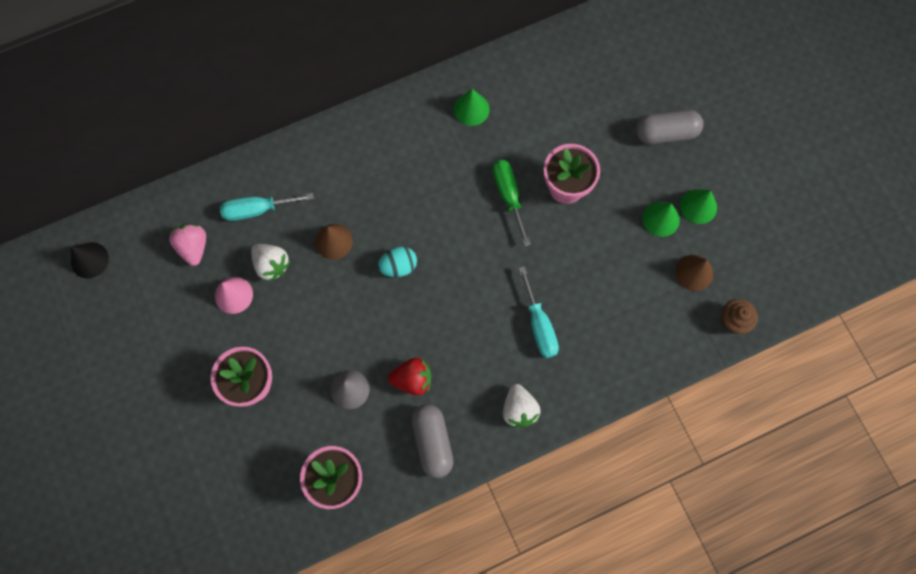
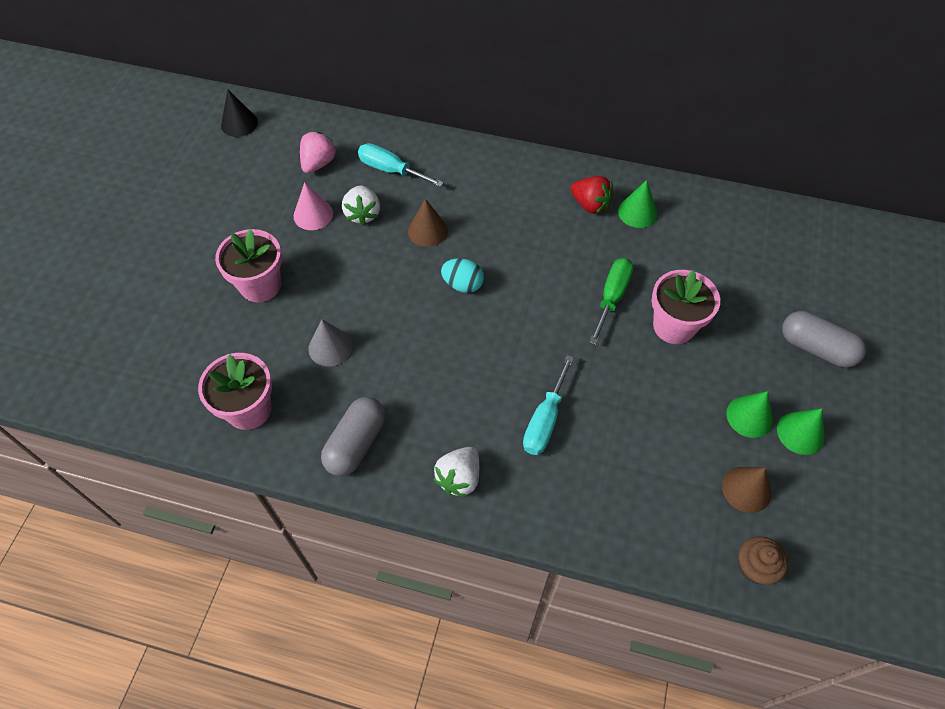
camera: 40 degrees right, 15 degrees down
(412, 379) = (389, 379): red strawberry -> red strawberry (590, 205)

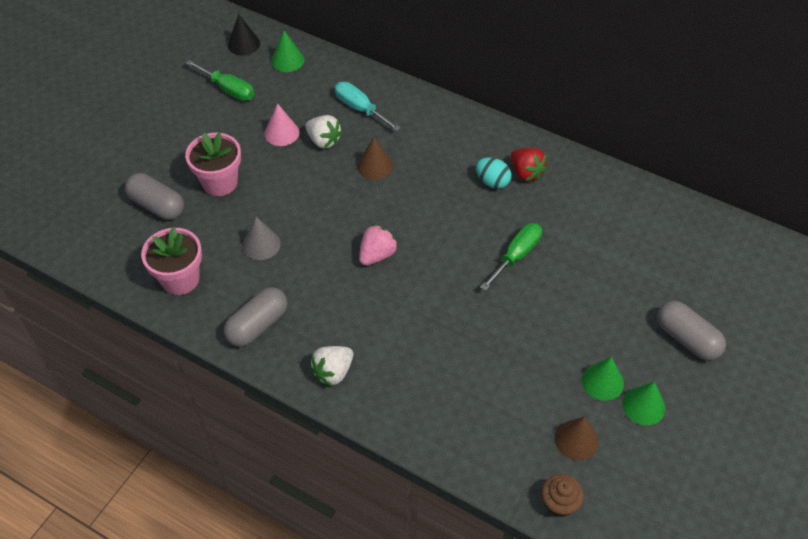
camera: 15 degrees right, 5 degrees down
(195, 328) = (157, 206): none -> grey capsule
(237, 177) = (228, 89): none -> green screwdriver
(318, 163) = (300, 91): pink strawberry -> pink strawberry (377, 255)
(363, 214) = (323, 141): white strawberry -> white strawberry turned 60 degrees counterclockwise
(463, 285) = (389, 217): turquoise egg -> turquoise egg (492, 182)
(545, 420) = (421, 343): turquoise screwdriver -> none
(637, 212) = (567, 188): green cone -> green cone (287, 60)
(674, 326) = (563, 292): pink flower pot -> none

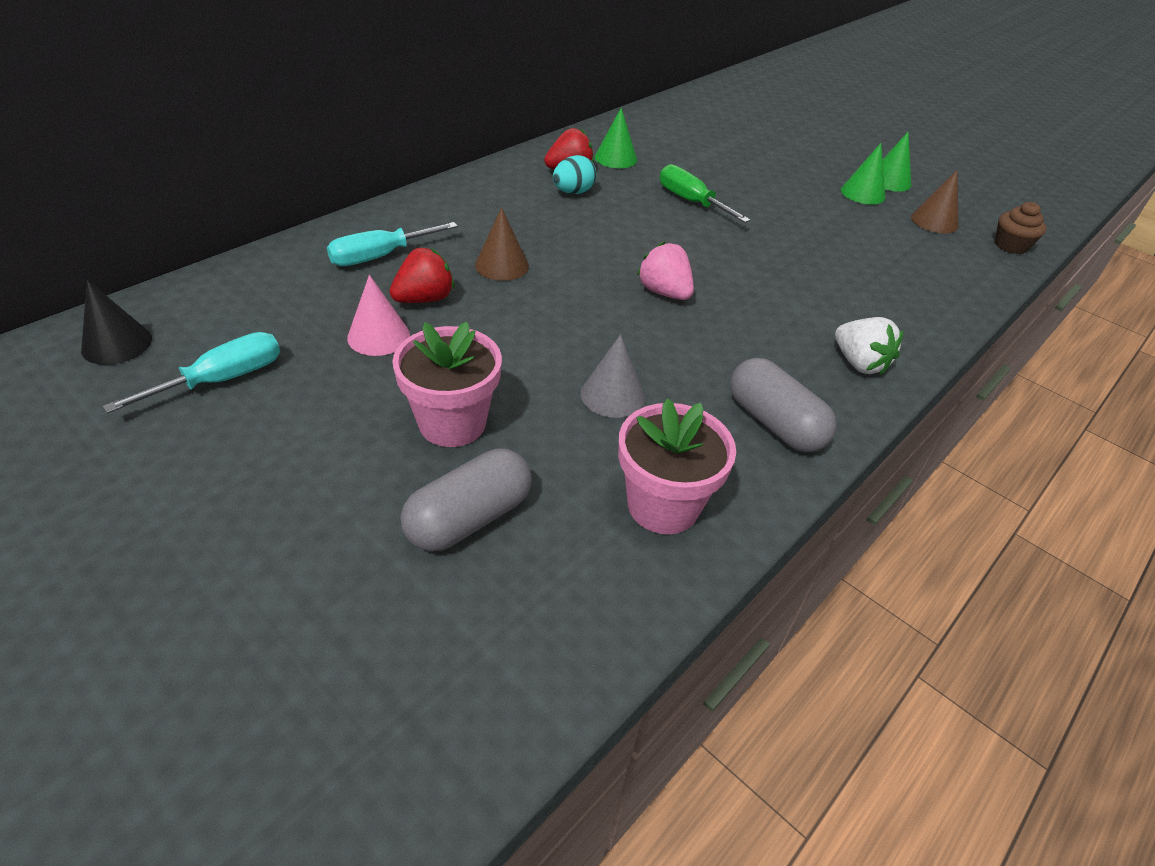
camera: 80 degrees left, 10 degrees down
(228, 89) = (222, 380): green screwdriver -> turquoise screwdriver
(287, 60) = (211, 303): green cone -> green cone (615, 158)
(323, 141) = (424, 299): white strawberry -> red strawberry
(687, 338) = (811, 145): grey capsule -> none

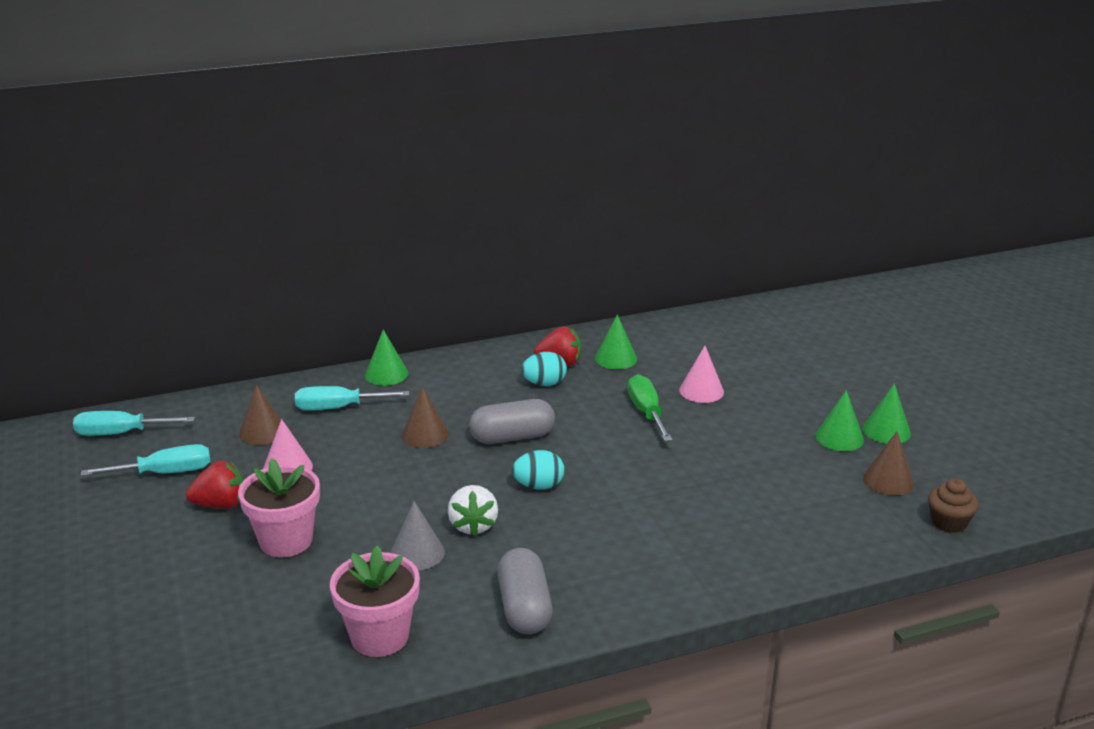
camera: 30 degrees right, 15 degrees down
(117, 344) = (121, 433): black cone -> turquoise screwdriver
(311, 302) = (262, 432): none -> brown cone
(403, 211) = (386, 374): none -> green cone
(424, 299) = (343, 448): red strawberry -> red strawberry (220, 505)
(469, 518) = (244, 603): grey capsule -> grey capsule (512, 437)
(664, 292) = (538, 486): pink strawberry -> turquoise egg
(717, 174) = (701, 391): none -> pink cone
(859, 363) = (651, 584): white strawberry -> white strawberry (473, 525)

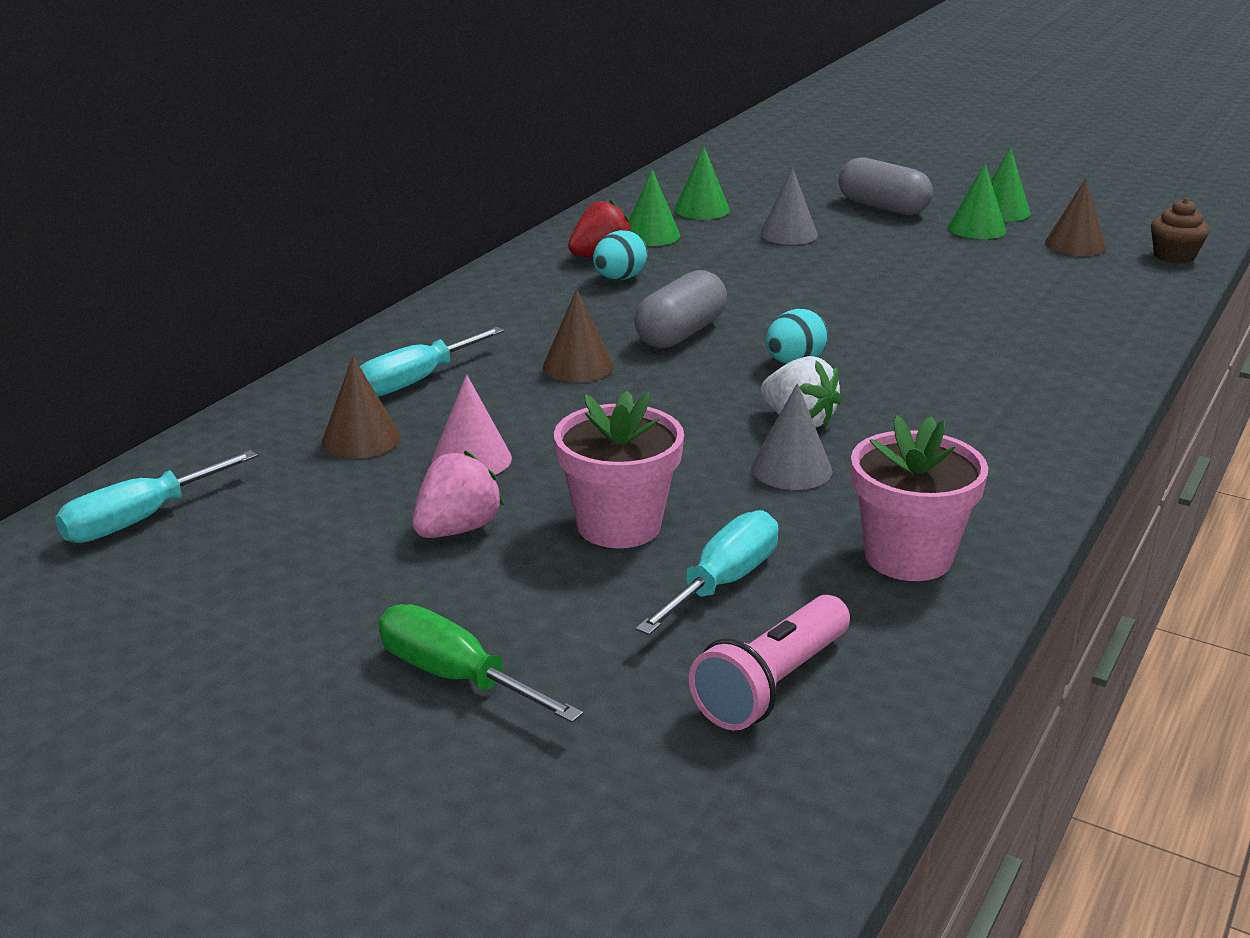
camera: 40 degrees left, 0 degrees up
(165, 473) = (305, 532): turquoise screwdriver -> turquoise screwdriver (723, 582)
(203, 664) = (772, 685): none -> pink flashlight
(220, 505) = (457, 529): red strawberry -> pink strawberry
(386, 374) = (413, 330): green cone -> green cone (701, 209)
(524, 608) = (991, 464): grey capsule -> grey capsule (883, 207)
(646, 412) = (773, 267): green screwdriver -> green screwdriver (455, 677)
(701, 391) = (788, 234): pink cone -> grey cone

